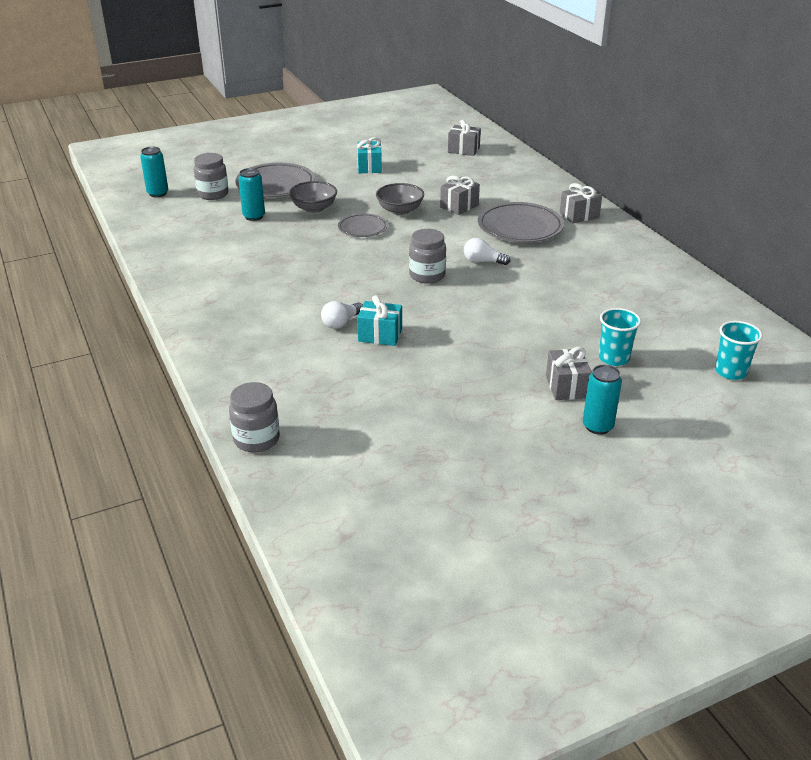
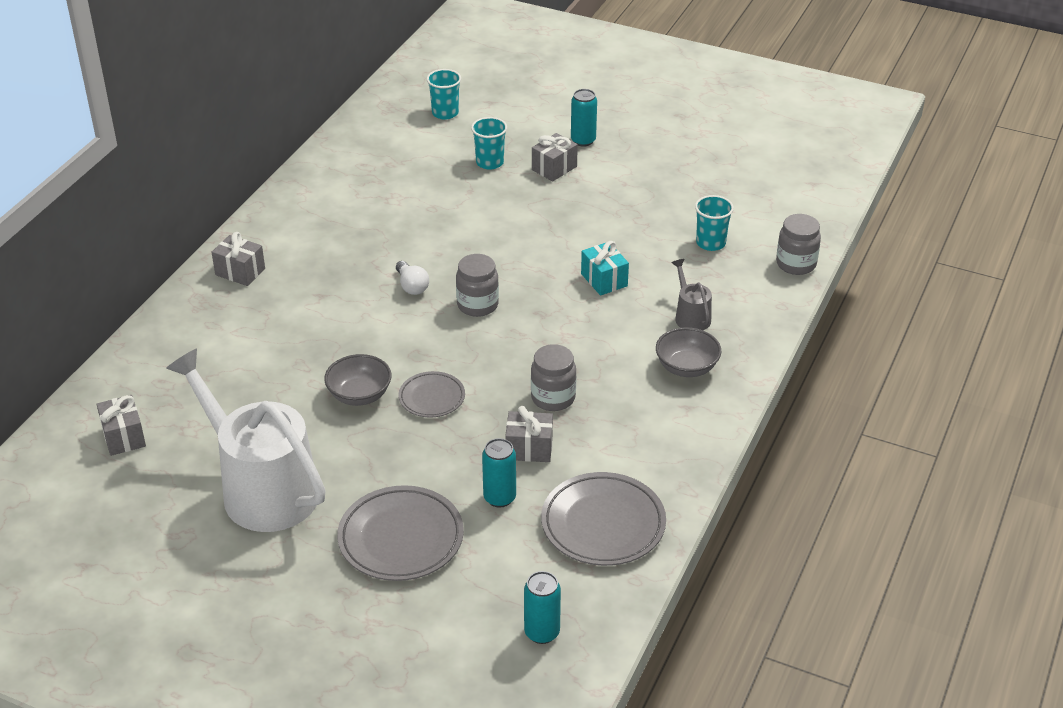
camera: 130 degrees left, 5 degrees up
(213, 194) = (486, 577): grey jar -> grey jar (553, 398)
(283, 350) = (691, 316): none -> grey watering can
(314, 208) = (426, 463): grey bowl -> grey bowl (686, 367)
(341, 323) = (614, 310): white light bulb -> none
(349, 410) = (710, 243): none -> turquoise cup
(369, 167) = (262, 488): turquoise gift -> white watering can
(459, 206) = (302, 358): grey gift -> grey gift (529, 448)
(520, 227) = (311, 296): grey plate -> grey plate (603, 524)

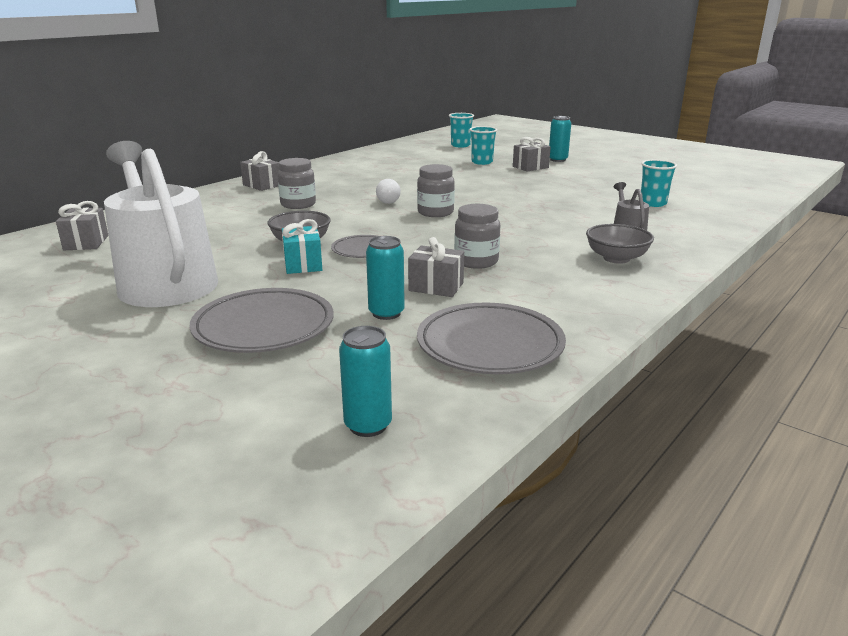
camera: 15 degrees right, 15 degrees down
(604, 280) = (551, 211): turquoise gift -> turquoise gift (303, 264)
(796, 264) = (733, 218): grey jar -> grey jar (298, 204)

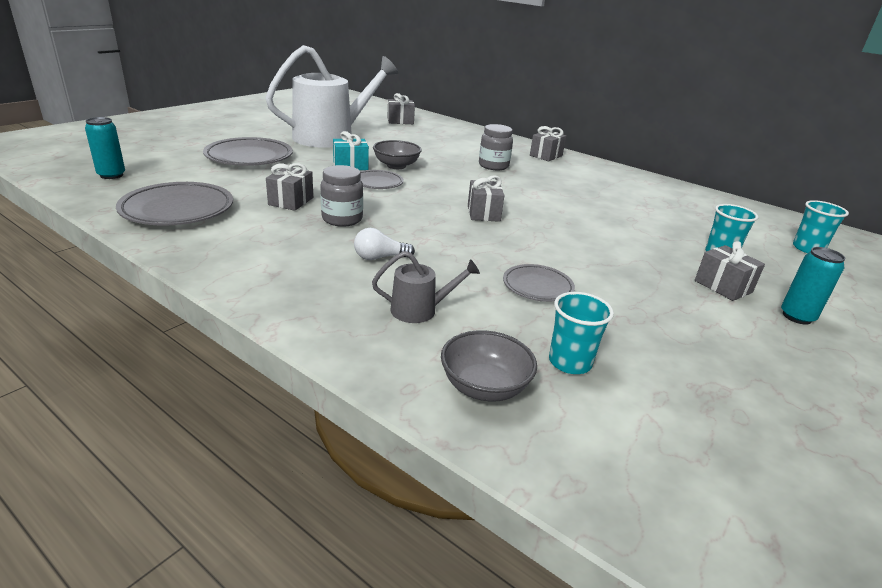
camera: 85 degrees right, 5 degrees up
(386, 313) = (250, 184): turquoise can -> none
(387, 201) = (517, 196): white light bulb -> white light bulb (380, 257)
(435, 212) = (483, 213): grey jar -> grey gift
(565, 204) = (537, 286): none -> grey plate
(616, 258) = (334, 287): grey bowl -> grey bowl (484, 387)

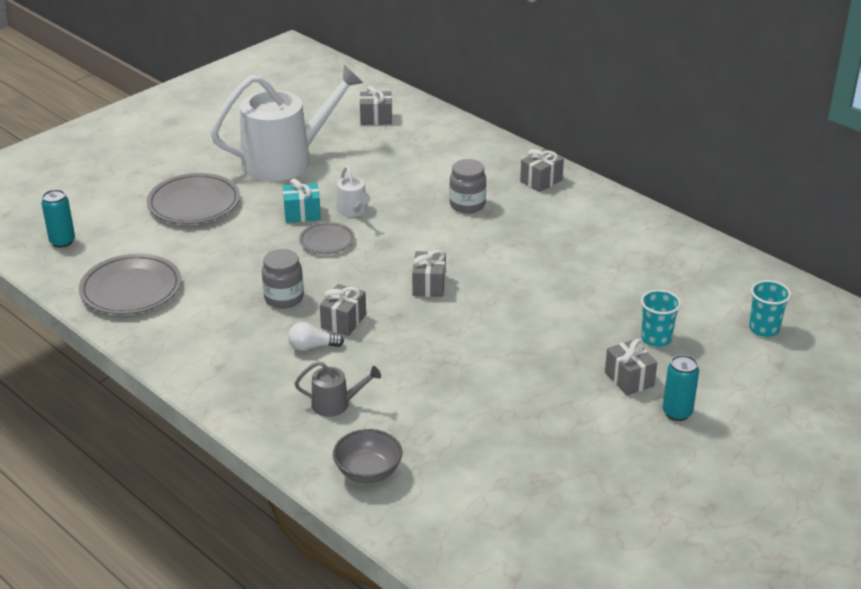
camera: 10 degrees right, 5 degrees up
(291, 201) = (236, 274): grey gift -> grey gift (343, 321)
(396, 166) = (353, 211): grey bowl -> white watering can
(537, 286) = (447, 379): grey plate -> none
(570, 362) = (442, 453): turquoise cup -> none

